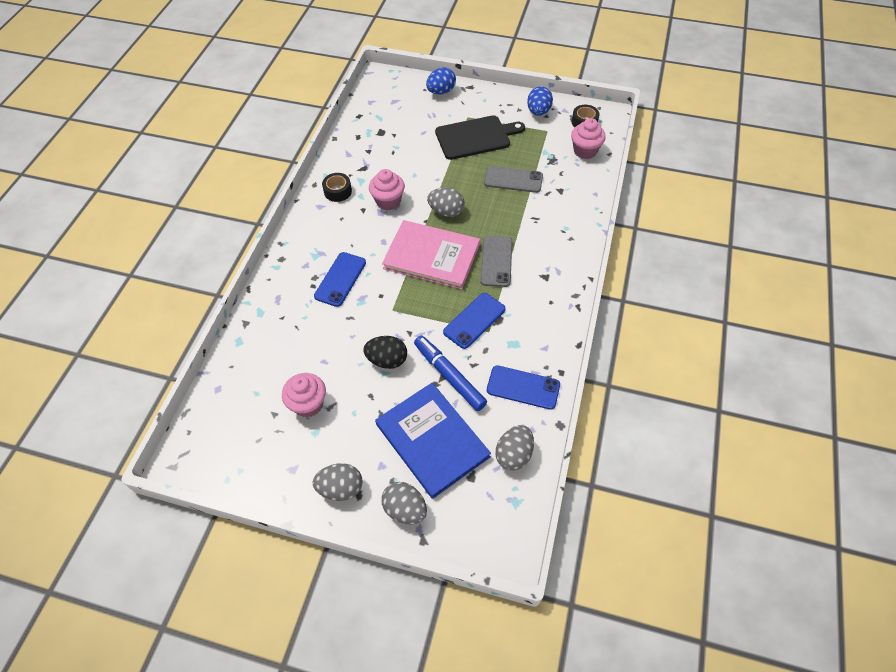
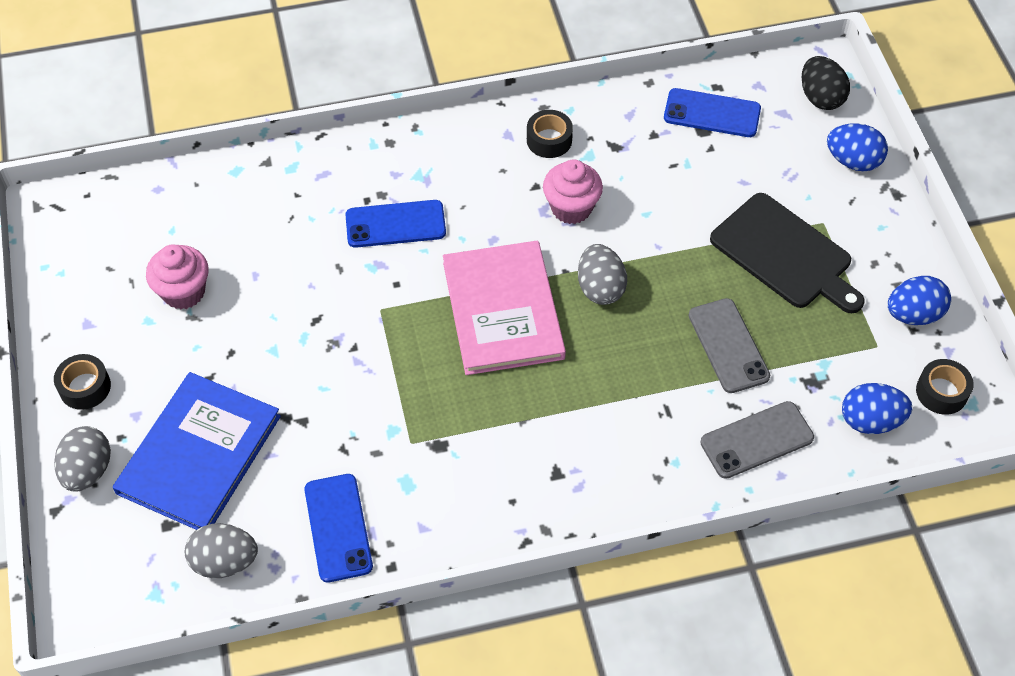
camera: 60 degrees right, 0 degrees up
(341, 488) = (85, 387): grey egg -> black tape
(387, 360) = (295, 344): black egg -> black egg (820, 98)
(449, 376) = (309, 428): blue marker -> none
(474, 320) = (419, 416): blue phone -> blue phone (712, 113)
(496, 261) = (545, 396): grey phone -> grey phone (757, 440)
(585, 151) = (870, 421): pink cupcake -> blue egg

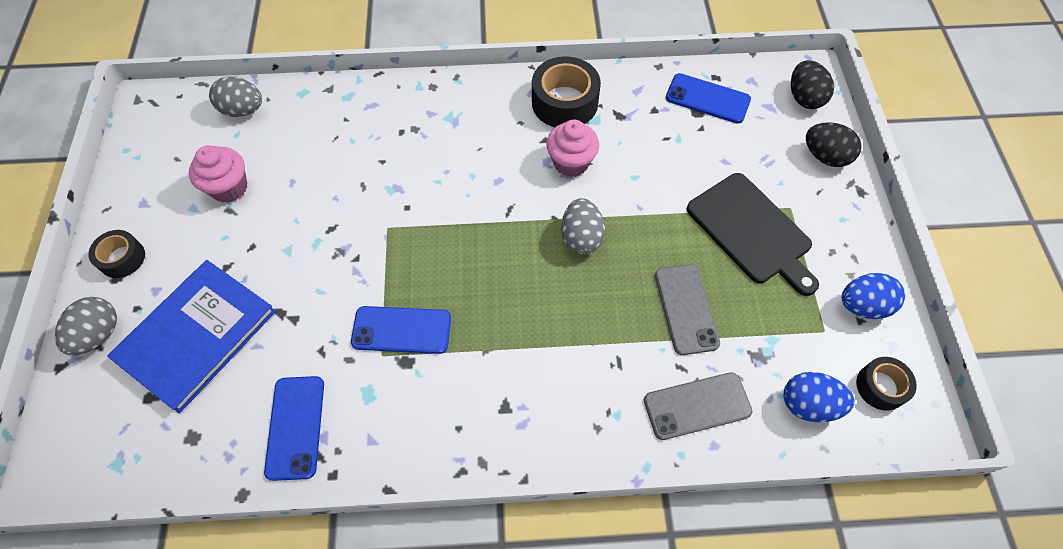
camera: 10 degrees right, 5 degrees up
(224, 562) = (186, 443): grey egg -> grey egg (243, 110)
(395, 224) = (419, 156): blue phone -> blue phone (401, 330)
(503, 310) = (492, 244): pink book -> none
(549, 140) = (564, 102): black tape -> black tape, size x1.71
(853, 161) = (825, 156): blue egg -> black egg

